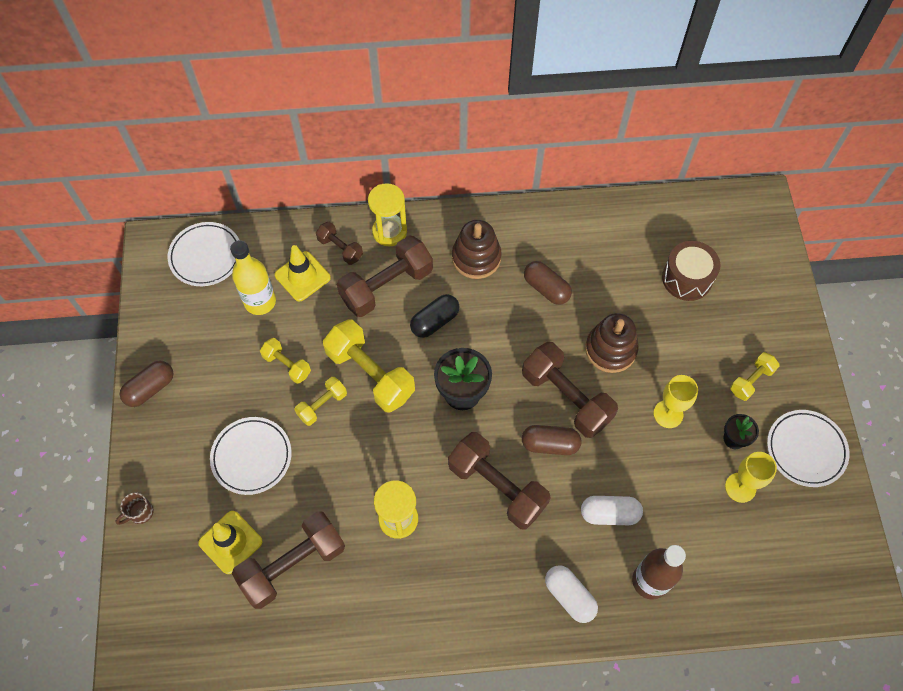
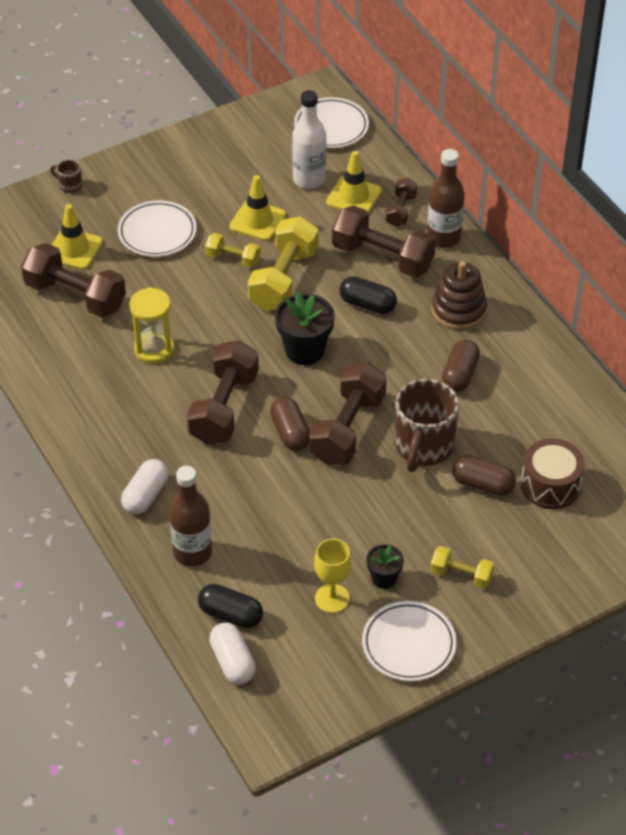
camera: 65 degrees right, 15 degrees down
(150, 388) = (182, 145): brown capsule -> brown capsule (483, 484)
(260, 302) = (309, 179): yellow bottle -> white bottle
(287, 365) = (257, 221): yellow dumbbell -> yellow traffic cone
(389, 232) = (443, 237): yellow hourglass -> brown bottle
(609, 514) = (244, 500): white capsule -> white capsule (233, 662)
(610, 349) = (423, 447): brown stacking toy -> brown mug
(668, 414) = (379, 515): yellow goblet -> none
(729, 576) = (230, 614): none -> black capsule

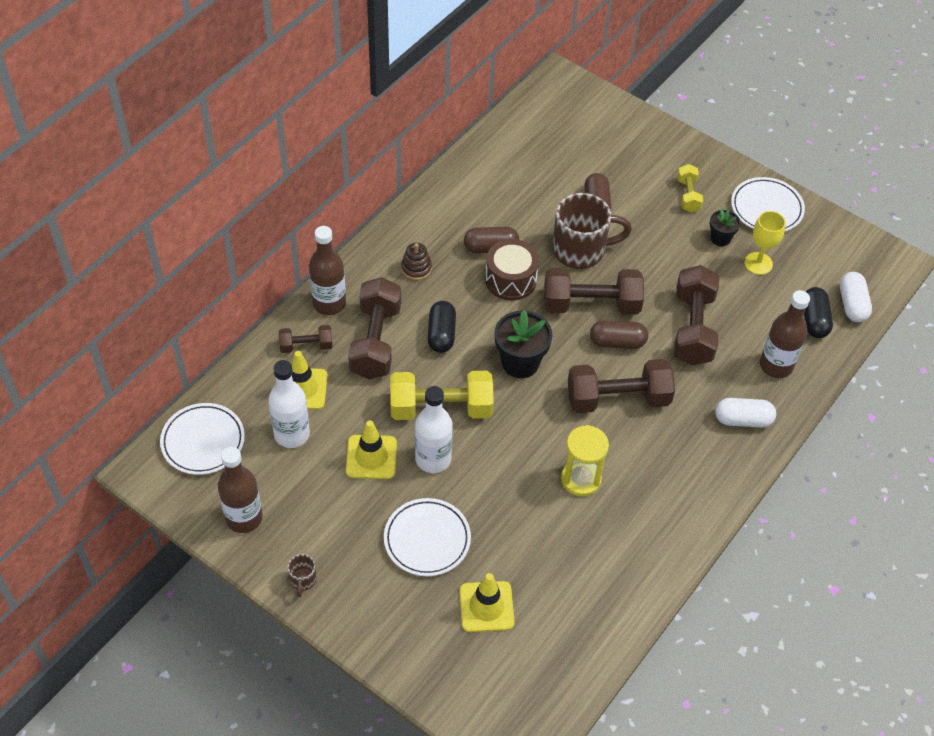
camera: 115 degrees left, 5 degrees up
(69, 185) = (393, 655): brown mug -> brown mug (303, 580)
(75, 296) = (549, 576): brown dumbbell -> brown dumbbell (693, 328)
(233, 258) = (433, 459): yellow dumbbell -> white bottle
(233, 662) = (852, 304): white capsule -> white capsule turned 45 degrees counterclockwise
(243, 134) = (244, 518): none -> brown bottle
(290, 432) = (617, 342): brown capsule -> brown capsule turned 45 degrees clockwise
(458, 310) = (416, 268): brown stacking toy -> brown stacking toy, size x0.60
(550, 485) = (573, 165): brown drum -> brown drum (510, 280)

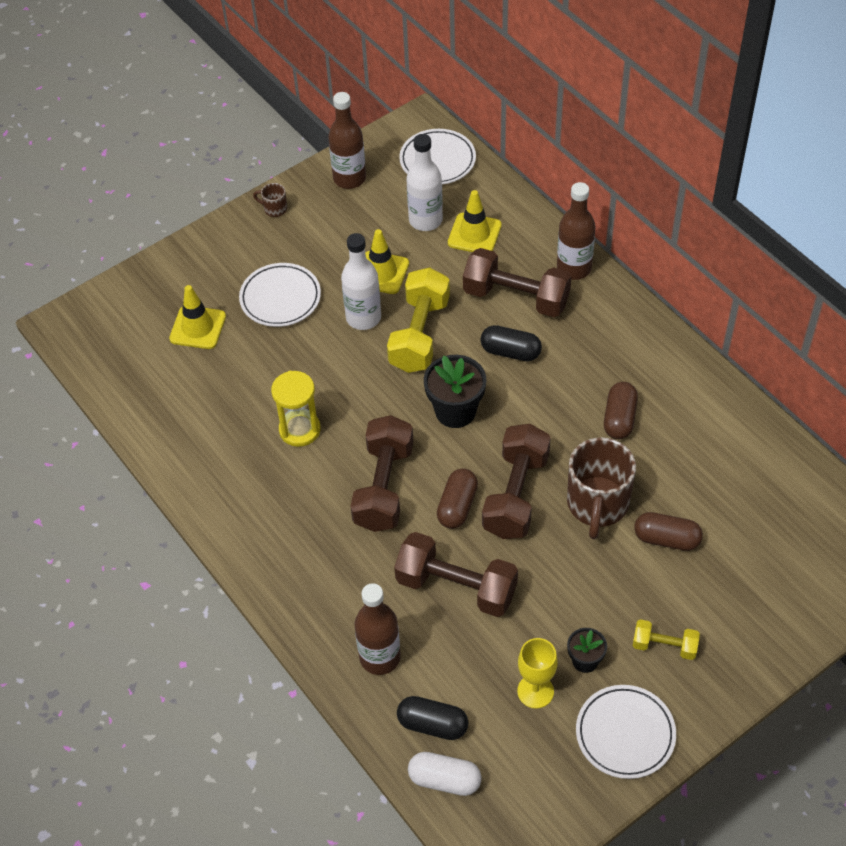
camera: 110 degrees right, 0 degrees up
(306, 346) = (525, 243): brown dumbbell -> none
(416, 268) = (604, 346): brown stacking toy -> none
(510, 280) = (569, 427): brown drum -> none
(743, 420) = (319, 598): white capsule -> none

